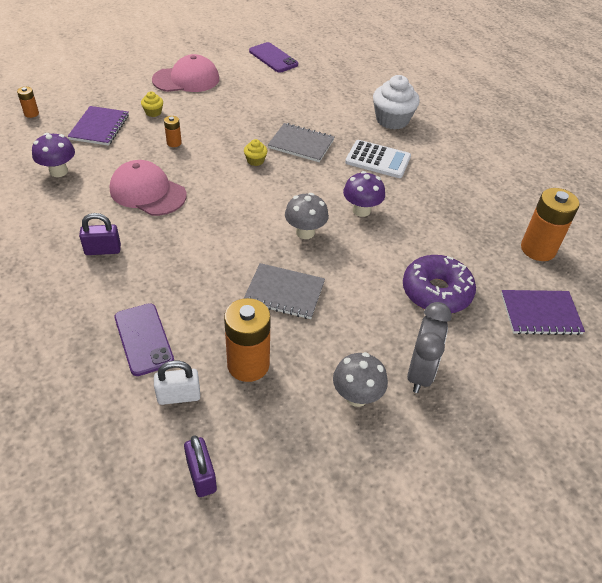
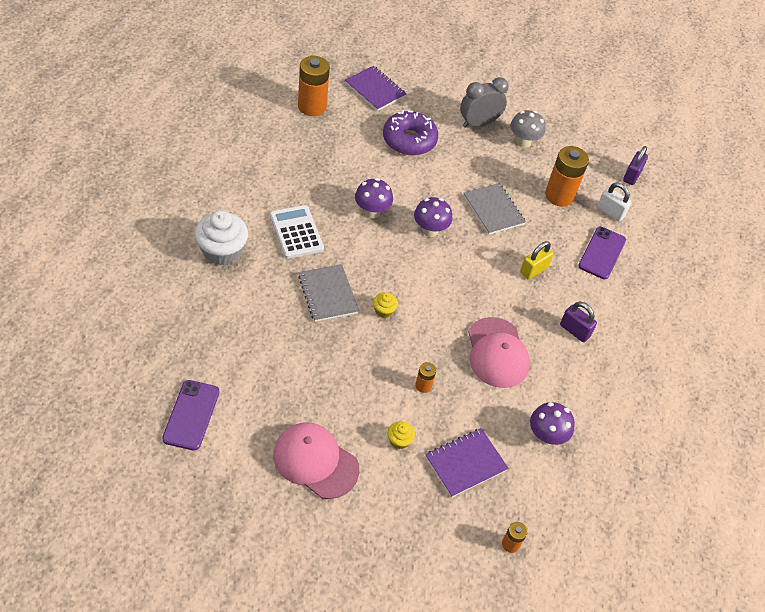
camera: 135 degrees left, 5 degrees up
(188, 270) = (533, 270): none -> yellow padlock
(305, 232) = (430, 230): grey mushroom -> purple mushroom

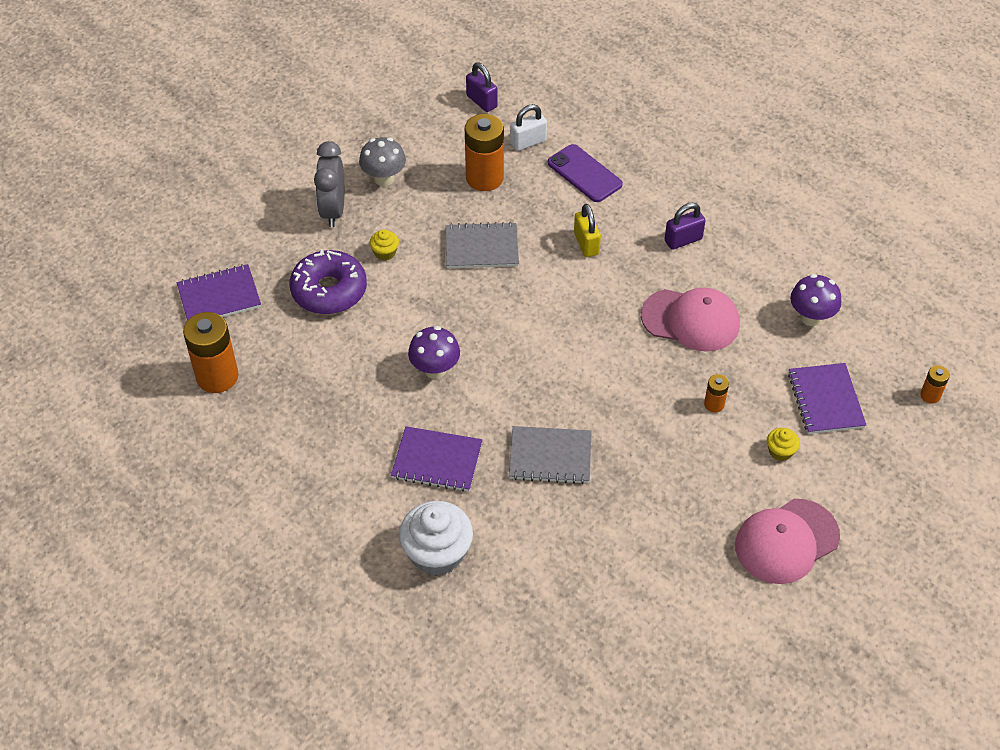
camera: 60 degrees left, 0 degrees up
(191, 415) = (686, 654): purple phone -> none
(296, 232) = (437, 461): white calculator -> purple notebook
(384, 310) = (595, 407): yellow cupcake -> yellow cupcake (385, 252)
(430, 230) = (488, 320): purple mushroom -> none

